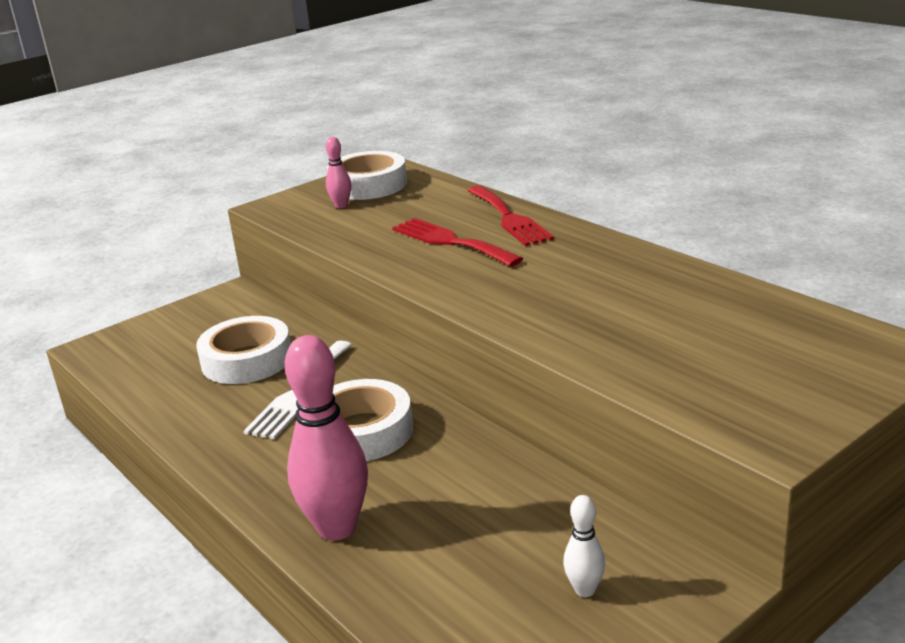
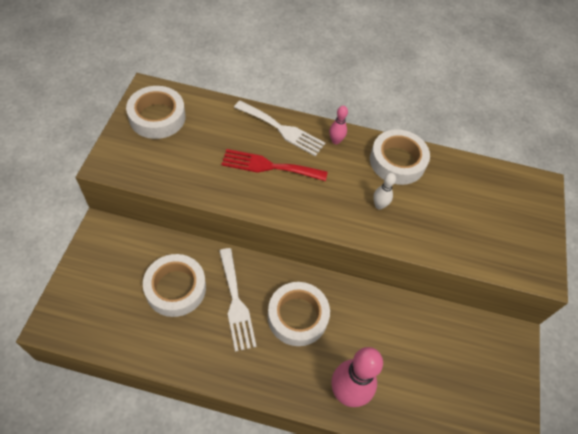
camera: 45 degrees left, 30 degrees up
(341, 205) = (161, 148): pink bowling pin -> pink bowling pin (335, 141)
(509, 218) = (282, 129): red fork -> white fork
(585, 590) = (478, 368): white bowling pin -> white bowling pin (379, 205)
(647, 273) = (397, 161): none -> white tape

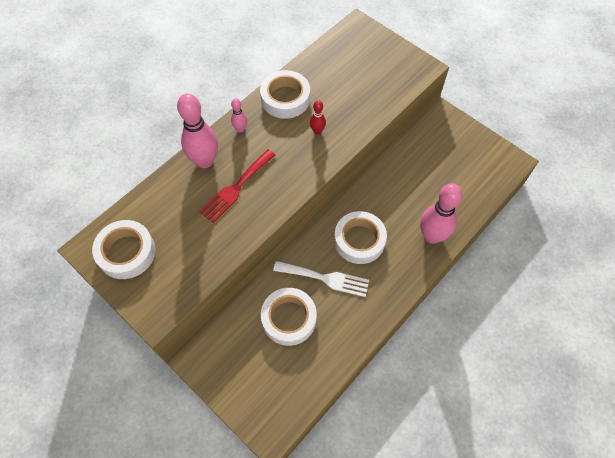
camera: 55 degrees left, 5 degrees up
(282, 129) = (205, 161): white fork -> pink bowling pin
(379, 205) = (317, 131): white bowling pin -> red bowling pin

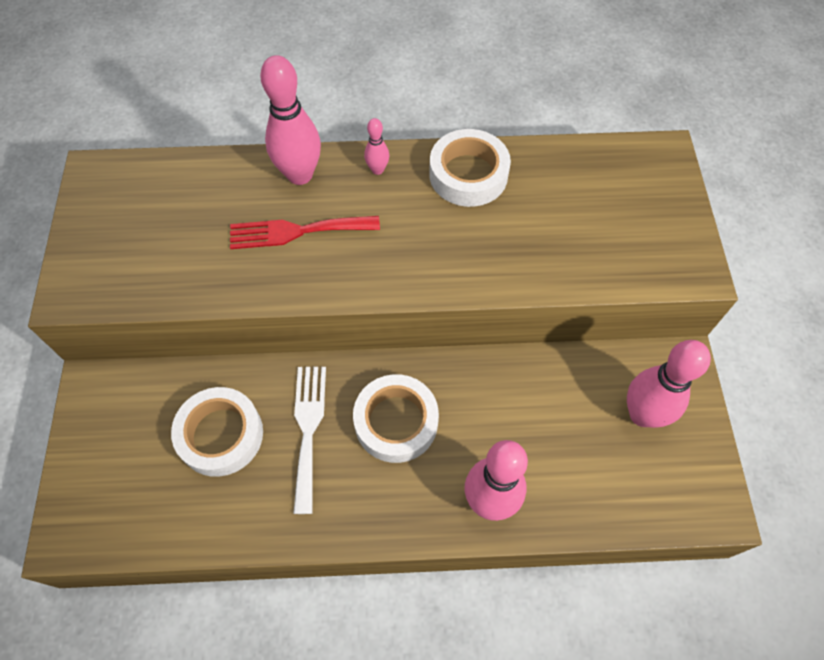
camera: 45 degrees right, 0 degrees up
(126, 252) = (118, 207): white tape -> none
(317, 131) = (461, 242): red bowling pin -> none
(325, 278) = (308, 429): white fork -> white fork turned 150 degrees counterclockwise
(450, 149) = (642, 414): none -> pink bowling pin

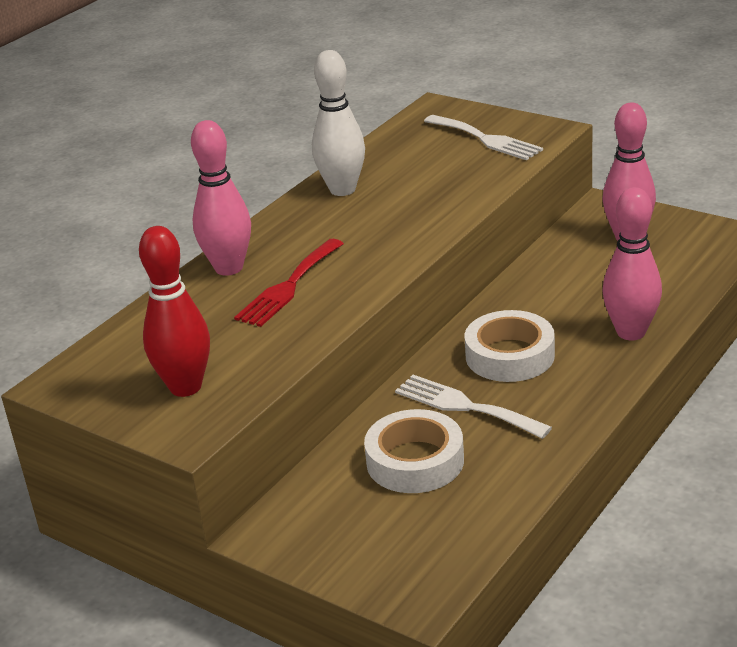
camera: 50 degrees left, 30 degrees down
(126, 253) = (185, 387): none -> red bowling pin
(377, 170) = (278, 229): pink bowling pin -> none
(468, 174) = (342, 190): white tape -> white bowling pin
(635, 228) = (486, 139): none -> white fork

